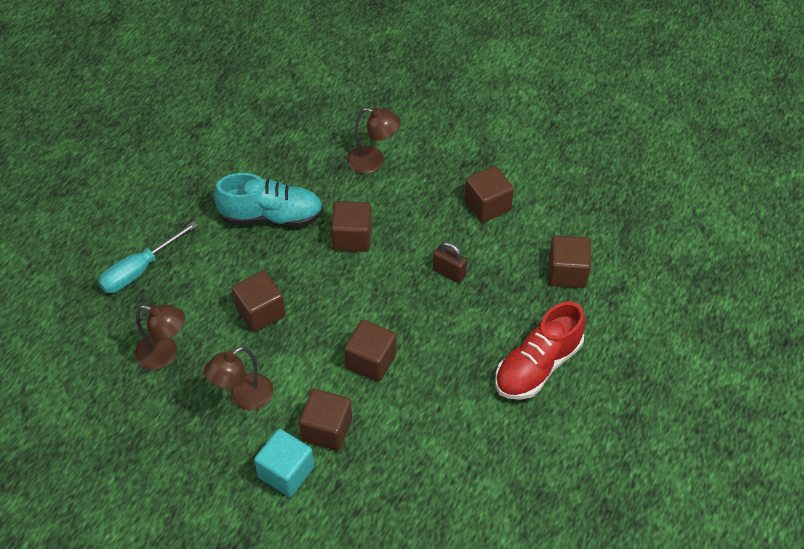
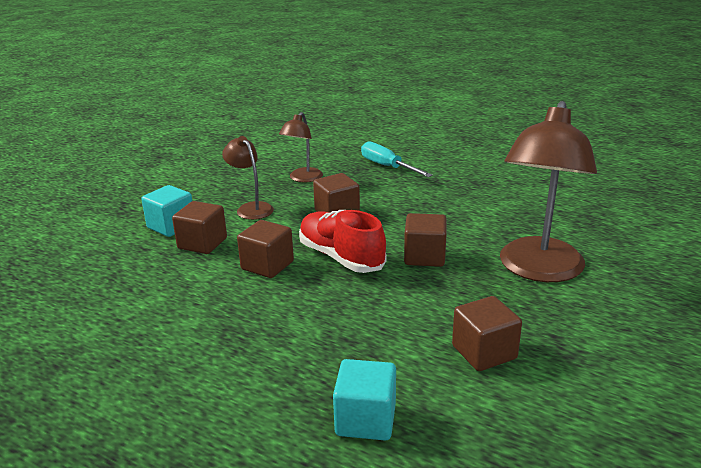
camera: 95 degrees right, 25 degrees down
(271, 216) = (449, 216): turquoise shoe -> none
(373, 162) = (538, 270): brown lamp -> brown lamp, size x1.93
(449, 273) = (373, 317): brown padlock -> none
(537, 366) = (221, 378): red shoe -> red shoe (341, 257)
(567, 273) = (365, 420): brown cube -> turquoise cube

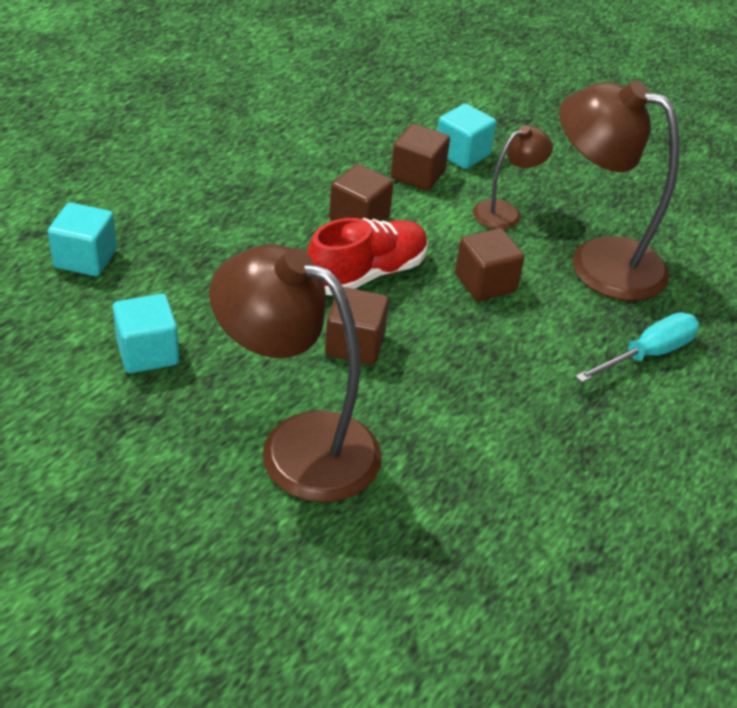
camera: 90 degrees right, 15 degrees up
(303, 178) = (598, 262): brown lamp -> brown lamp, size x1.93
(484, 352) = (147, 352): brown cube -> turquoise cube

